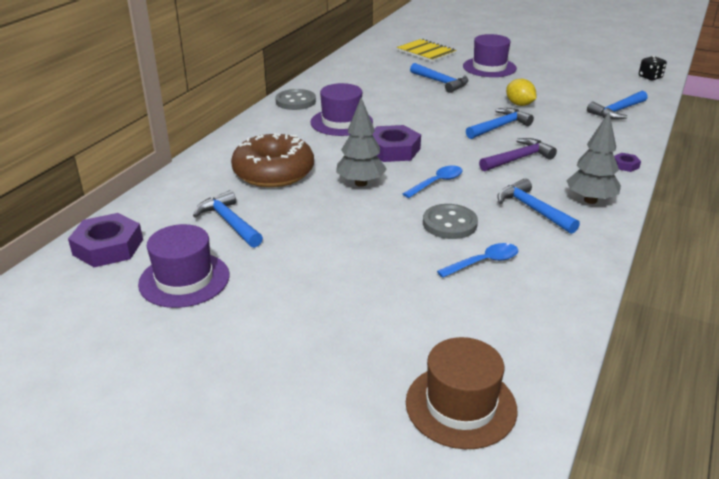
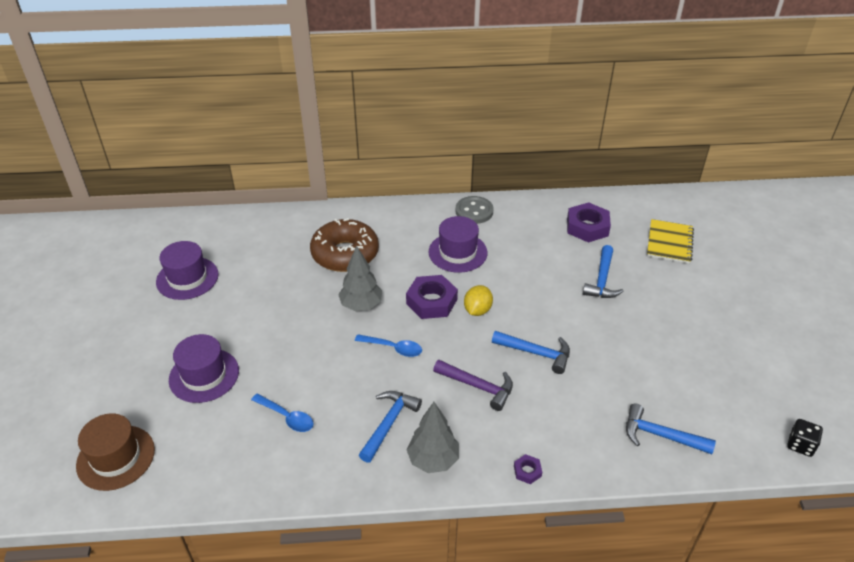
camera: 60 degrees right, 10 degrees up
(108, 247) = (205, 230): purple nut -> purple nut (587, 227)
(229, 222) = (263, 265): blue hammer -> none
(449, 224) = (332, 378): grey button -> none
(489, 67) = (678, 300): purple hat -> purple hat (204, 375)
(519, 104) = (603, 352): yellow lemon -> yellow lemon (477, 310)

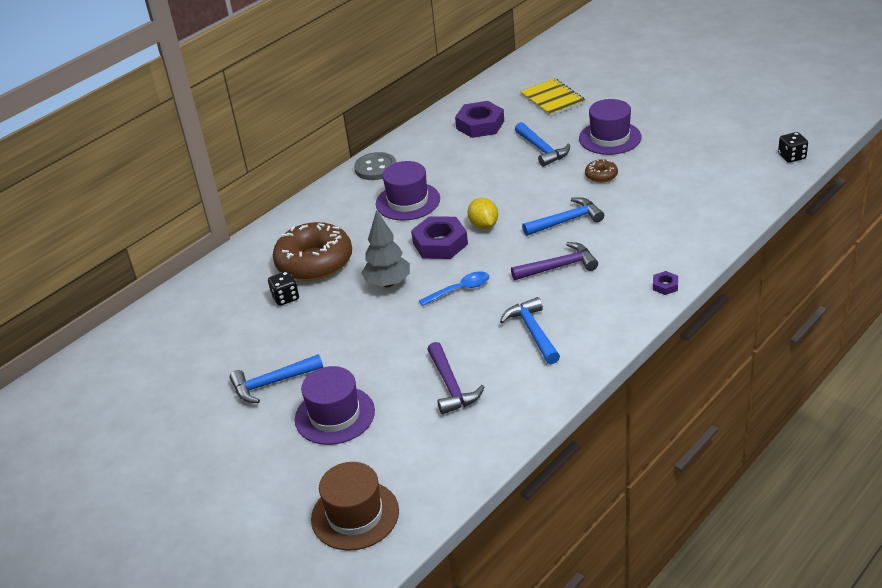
camera: 40 degrees left, 5 degrees down
(187, 278) = (195, 372): purple hat -> purple hat (610, 138)
(287, 417) = (451, 386): blue spoon -> purple hammer
(296, 266) = (285, 298): none -> black dice
(433, 460) = (597, 327): grey tree -> none
(614, 335) = (601, 175): none -> brown donut
(661, 435) = (712, 208): blue hammer -> blue hammer (272, 383)

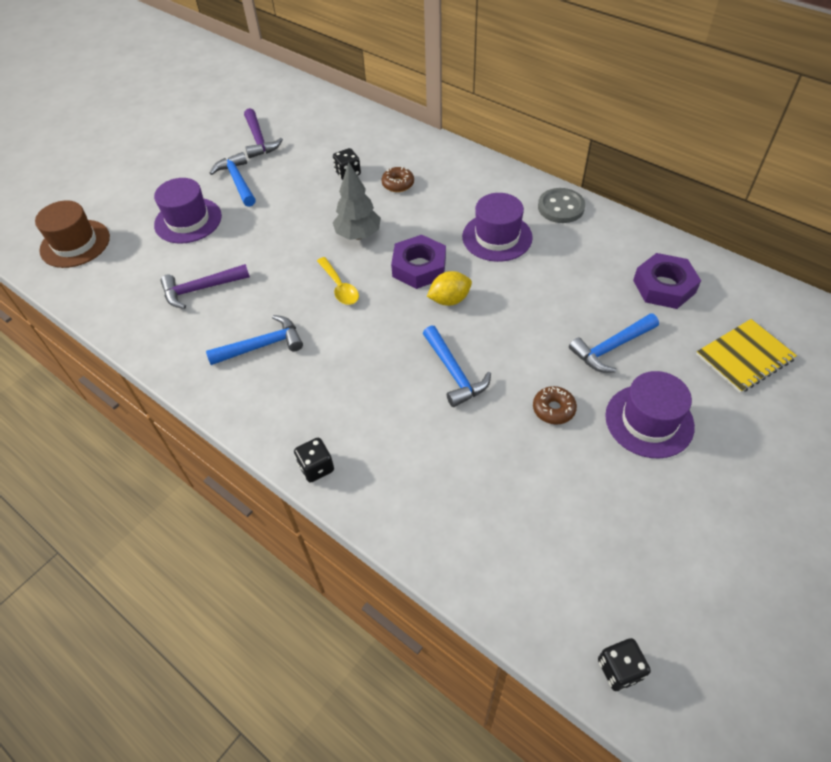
camera: 85 degrees right, 15 degrees up
(314, 262) = (398, 184): brown donut -> brown donut, size x0.44
(460, 290) = (339, 287): blue spoon -> yellow spoon
(558, 267) = (366, 366): purple hammer -> purple hammer (259, 140)
(665, 286) = (316, 467): purple nut -> black dice

